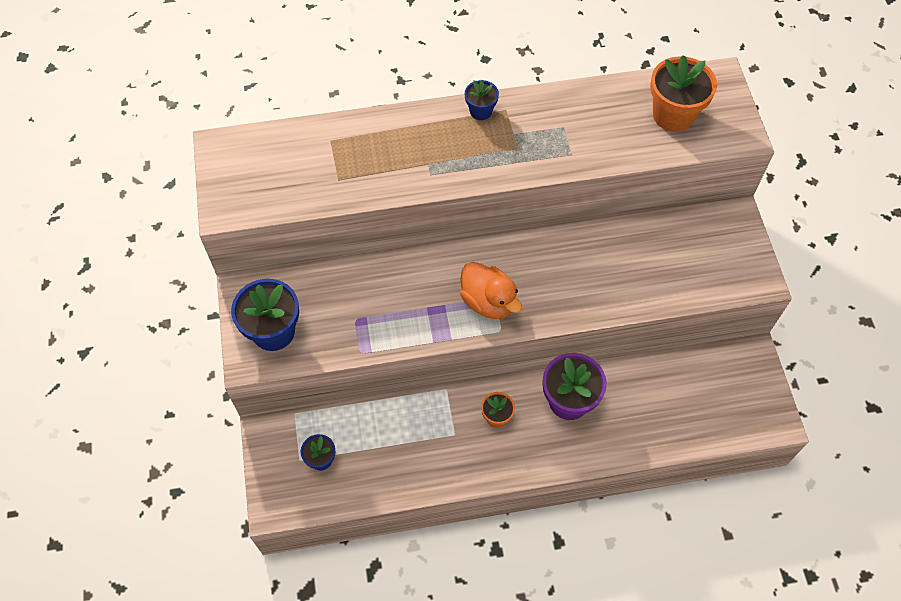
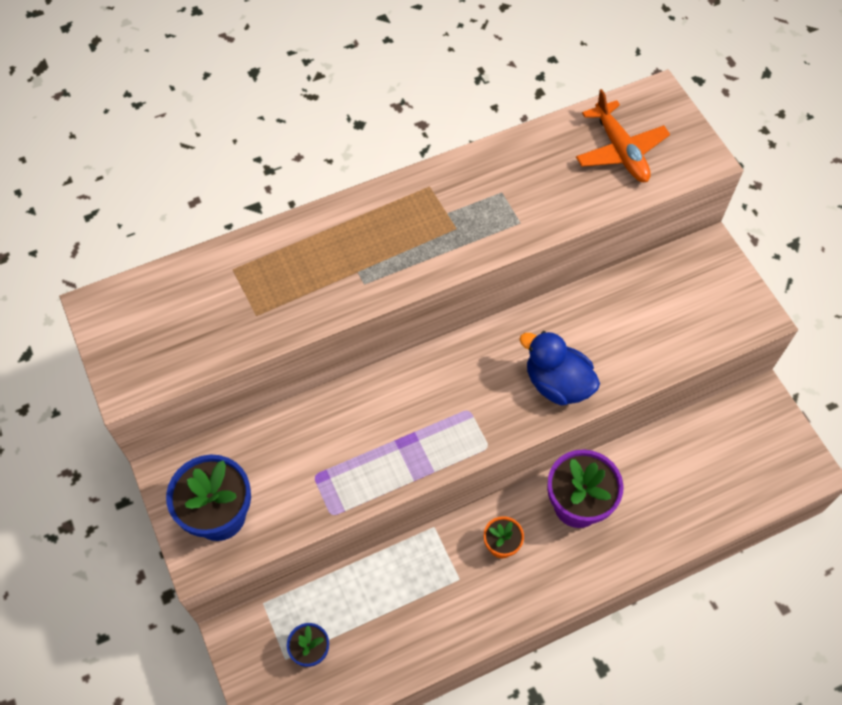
camera: 15 degrees left, 0 degrees up
(480, 111) = (400, 194): blue flower pot -> none
(488, 301) = (464, 415): orange duck -> none
(572, 294) = (557, 383): none -> blue duck
(673, 115) = (620, 151): orange flower pot -> orange plane

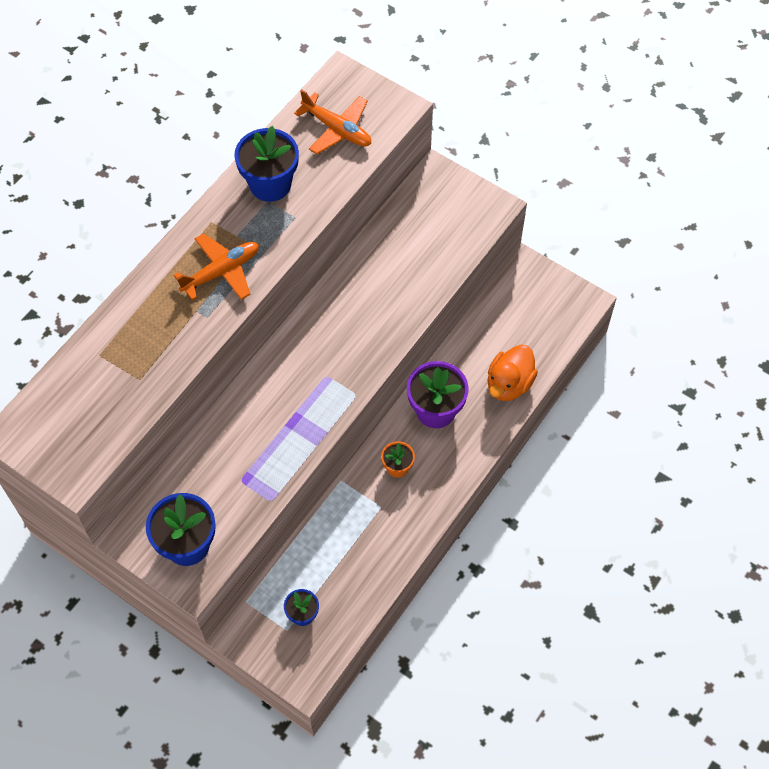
camera: 30 degrees left, 0 degrees up
(408, 243) = (222, 272): none -> orange plane
(514, 176) = (270, 184): none -> blue flower pot
(557, 383) = (379, 325): blue duck -> none
(674, 518) = (509, 384): none -> orange duck

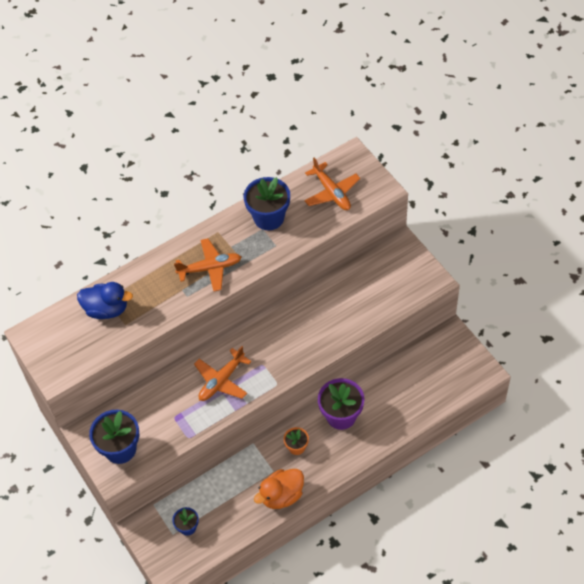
camera: 25 degrees right, 5 degrees down
(105, 367) = (106, 309): none -> blue duck
(282, 413) = (221, 380): none -> orange plane
(509, 384) = (402, 414): orange duck -> orange duck (281, 495)

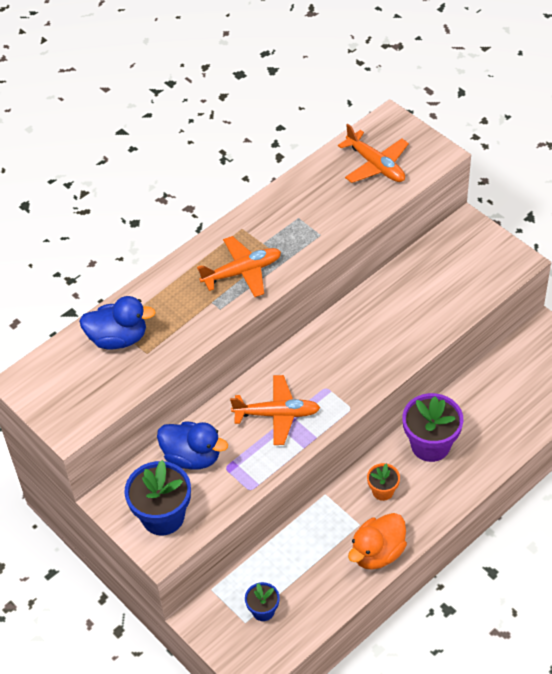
camera: 10 degrees left, 5 degrees down
(151, 405) = (192, 457): none -> blue duck
(221, 380) = (277, 414): orange plane -> orange plane turned 120 degrees counterclockwise
(269, 218) = (303, 204): blue flower pot -> none

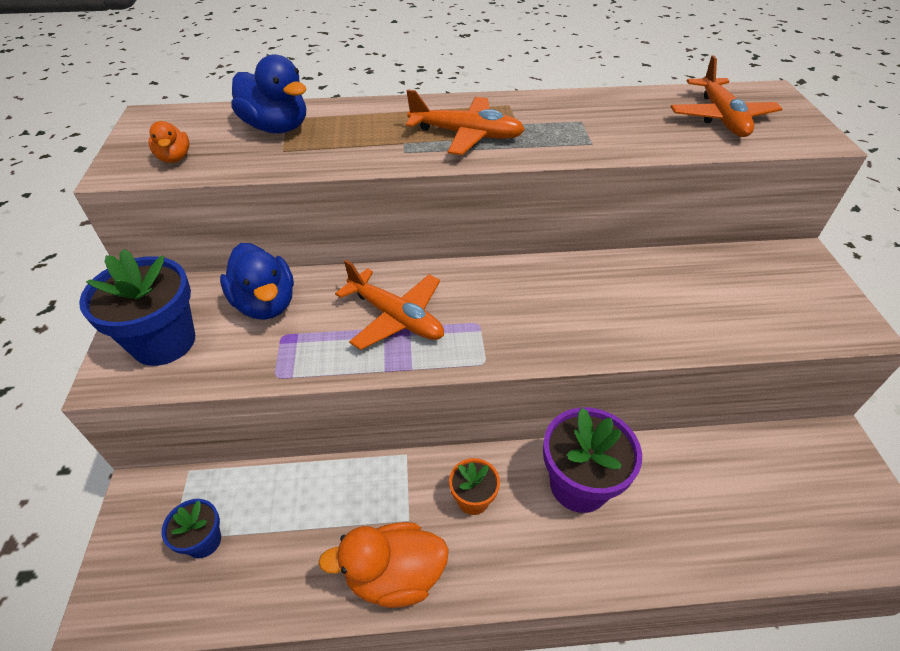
camera: 35 degrees right, 5 degrees down
(88, 400) = (175, 158): none -> orange duck

